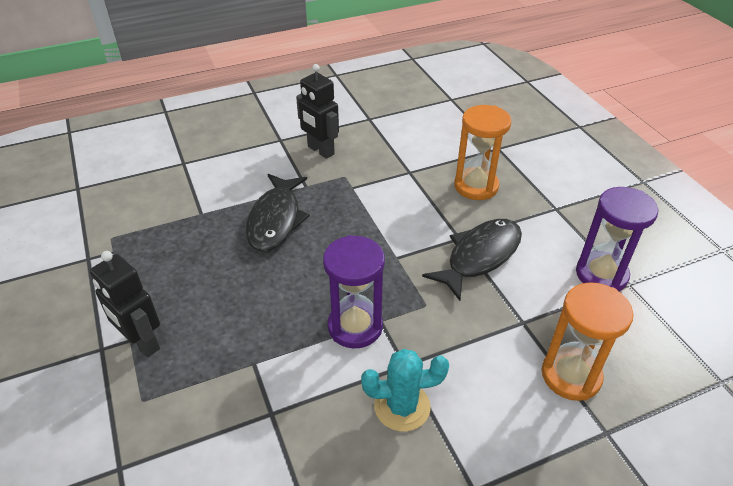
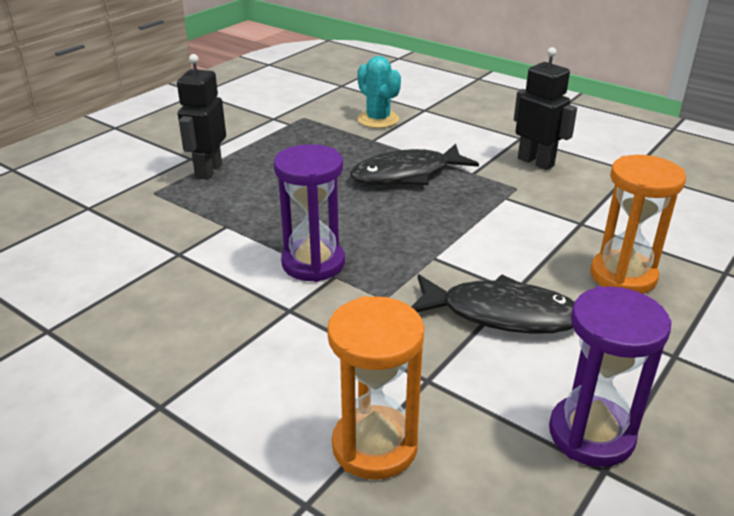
camera: 60 degrees right, 10 degrees down
(320, 150) = (536, 162): black robot -> black robot turned 120 degrees clockwise
(402, 406) = (234, 324): turquoise cactus -> turquoise cactus (378, 119)

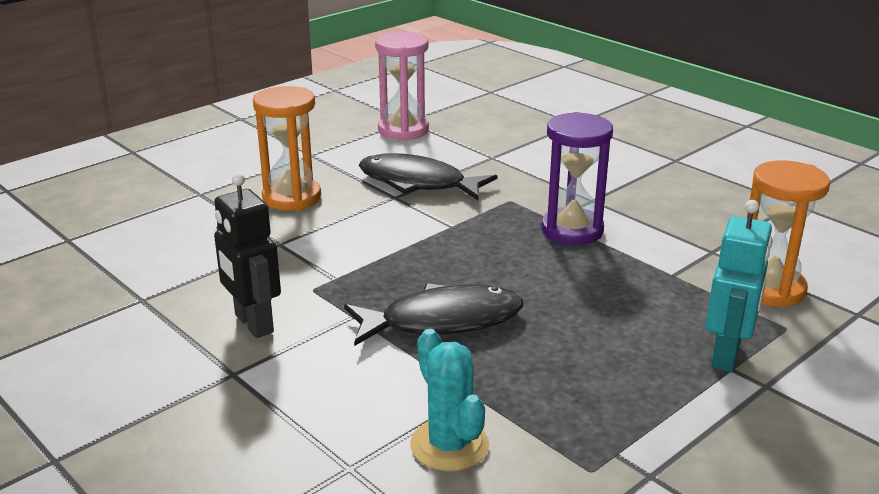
camera: 170 degrees left, 5 degrees down
(208, 170) = (726, 356): black robot -> turquoise robot
(374, 446) = (535, 136): orange hourglass -> orange hourglass (769, 289)
(591, 434) = (403, 130): purple hourglass -> pink hourglass

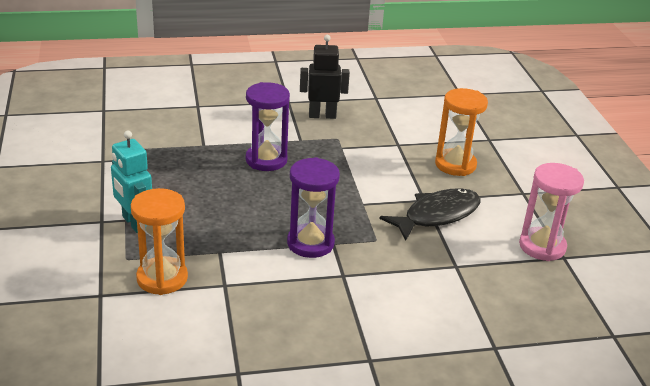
camera: 120 degrees right, 5 degrees up
(443, 321) = (266, 160): black fish -> purple hourglass
(449, 445) = (180, 128): turquoise cactus -> none

